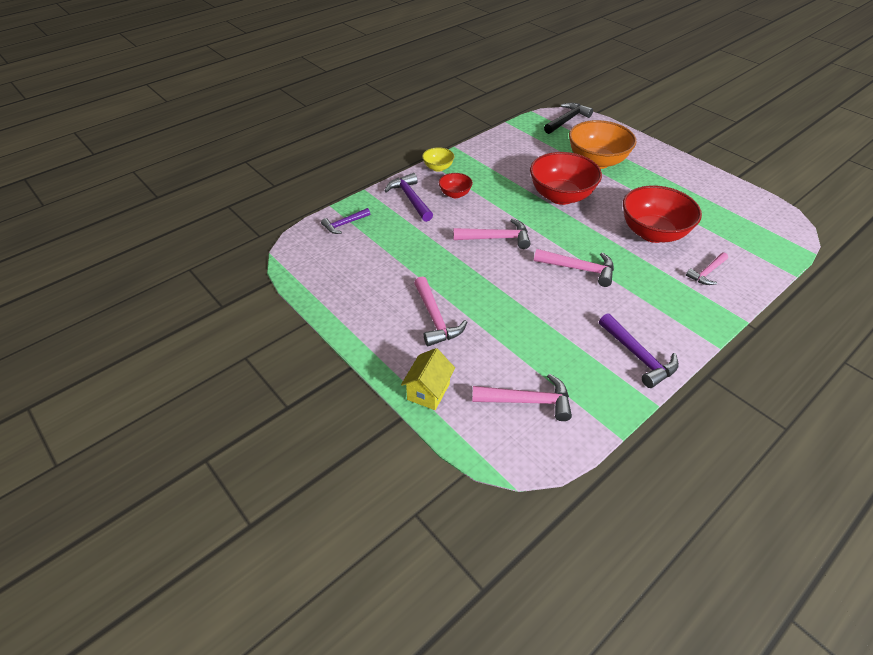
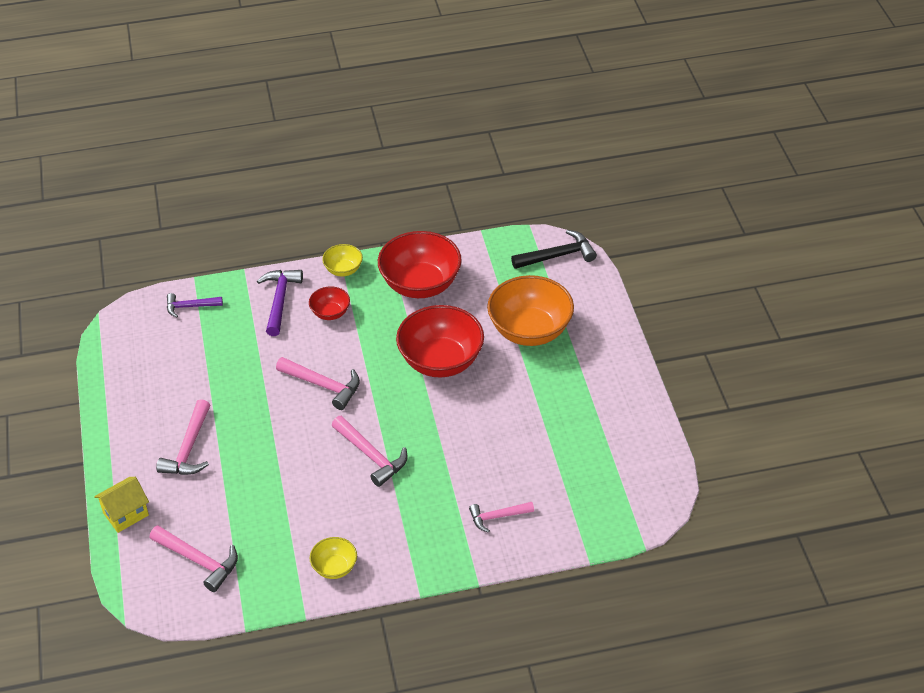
camera: 30 degrees right, 0 degrees up
(638, 356) = (334, 567): purple hammer -> yellow bowl
(653, 233) = (492, 448): red bowl -> red bowl (420, 284)

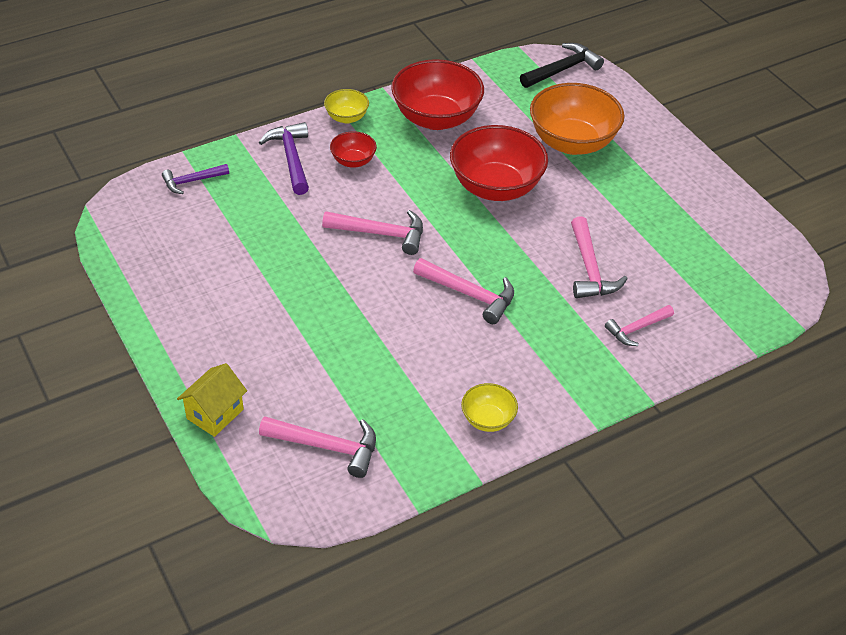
camera: 20 degrees left, 0 degrees up
(189, 448) = (258, 327): pink hammer -> pink hammer (590, 269)

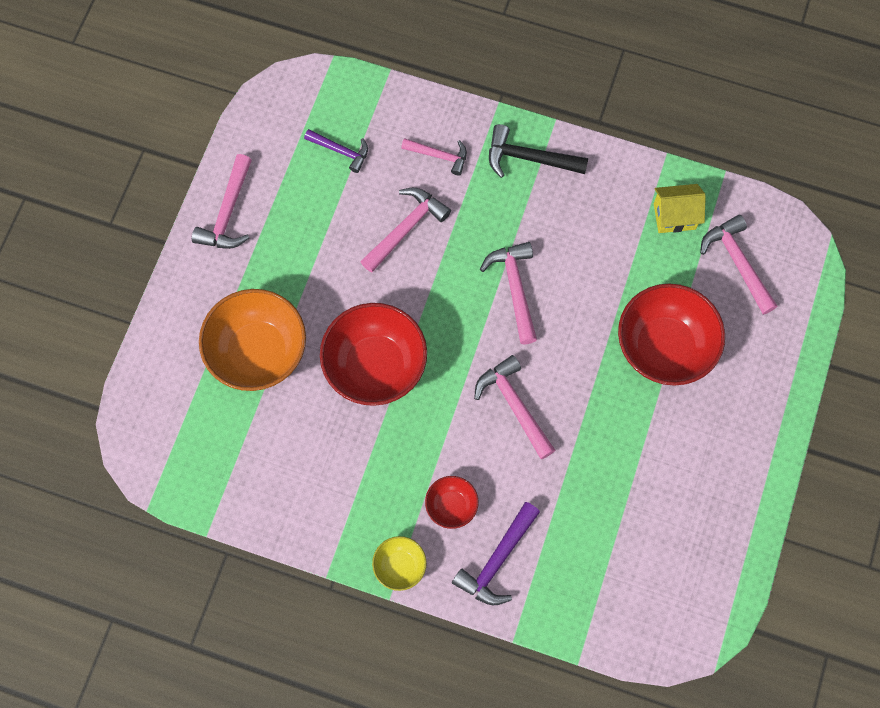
camera: 130 degrees left, 25 degrees up
(192, 181) = (604, 613): purple hammer -> purple hammer (341, 151)
(215, 414) = (787, 356): yellow house -> yellow house (674, 216)
(436, 118) = (328, 489): red bowl -> red bowl (664, 347)
(488, 419) = (616, 186): yellow bowl -> none
(562, 69) = (152, 440): black hammer -> black hammer (529, 158)
(704, 188) = (228, 213): none -> pink hammer

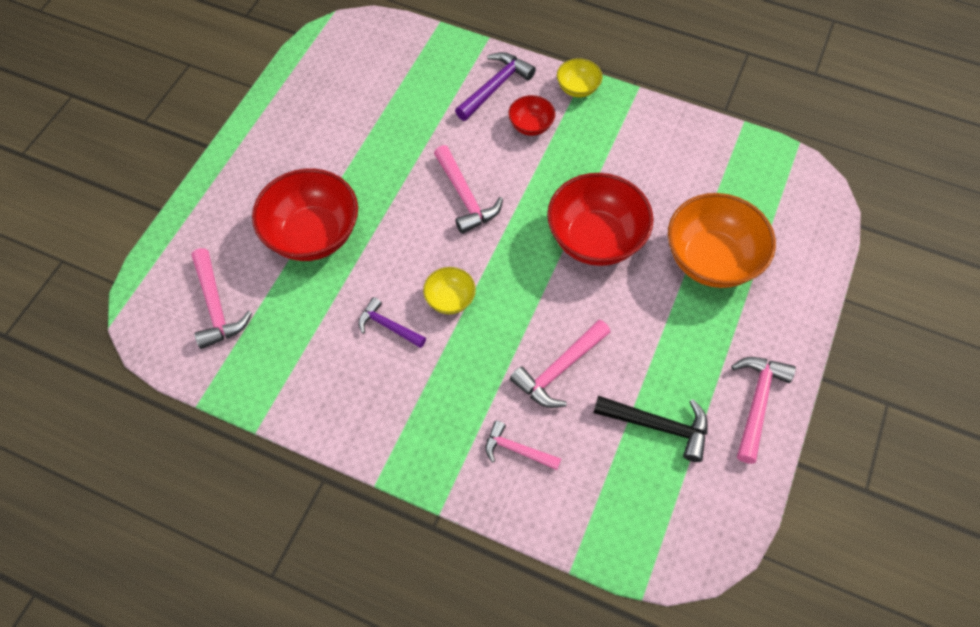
camera: 175 degrees left, 10 degrees down
(341, 151) = (631, 465): purple hammer -> purple hammer (388, 326)
(515, 288) = (450, 299): pink hammer -> yellow bowl
(529, 158) = (414, 438): black hammer -> black hammer (658, 426)
(674, 216) = (267, 359): yellow house -> none

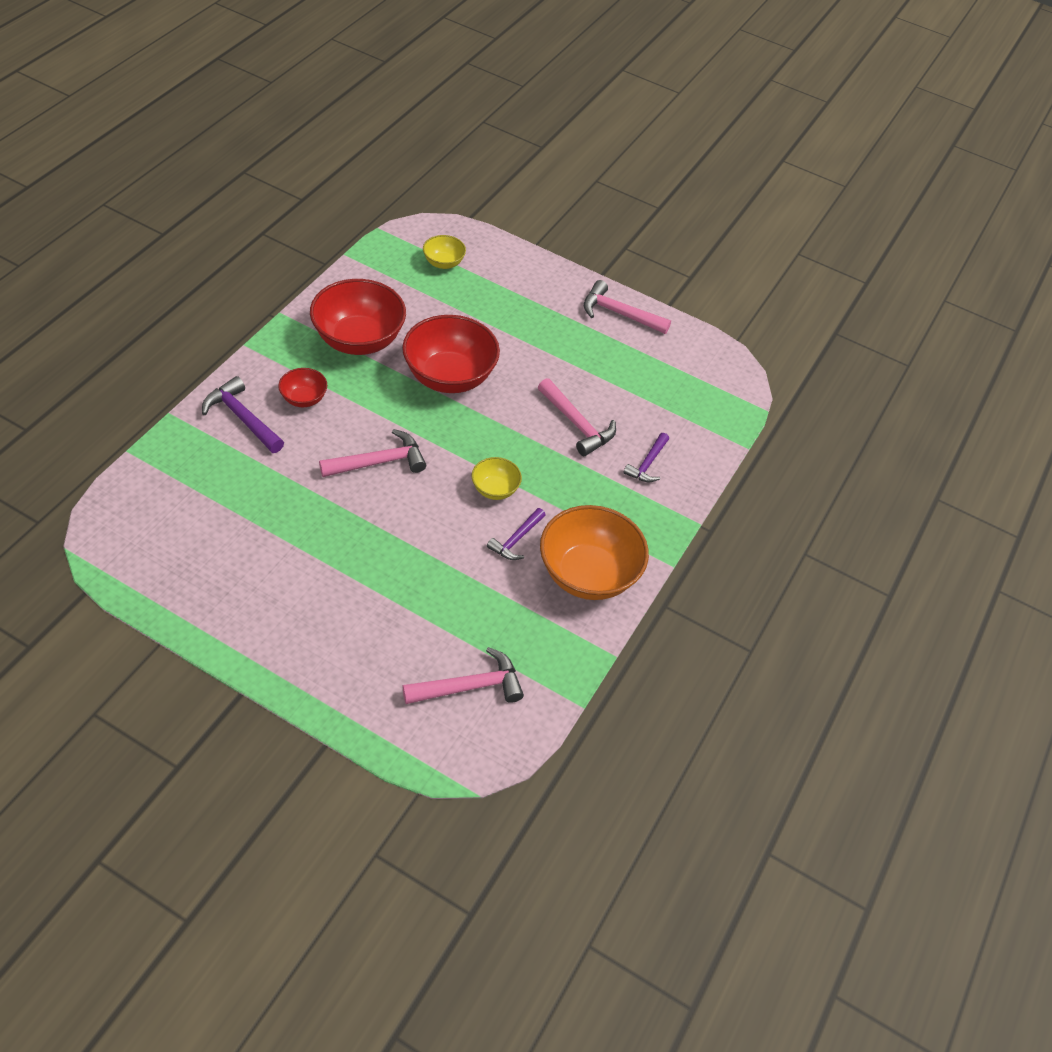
camera: 90 degrees left, 10 degrees down
(313, 235) = (396, 593): red bowl -> red bowl (359, 340)
(517, 450) = (647, 464): pink hammer -> purple hammer
(577, 88) = (267, 356): yellow bowl -> yellow bowl (443, 263)
(658, 426) = (633, 373): black hammer -> none
(711, 260) = (486, 308): orange bowl -> orange bowl (588, 574)

